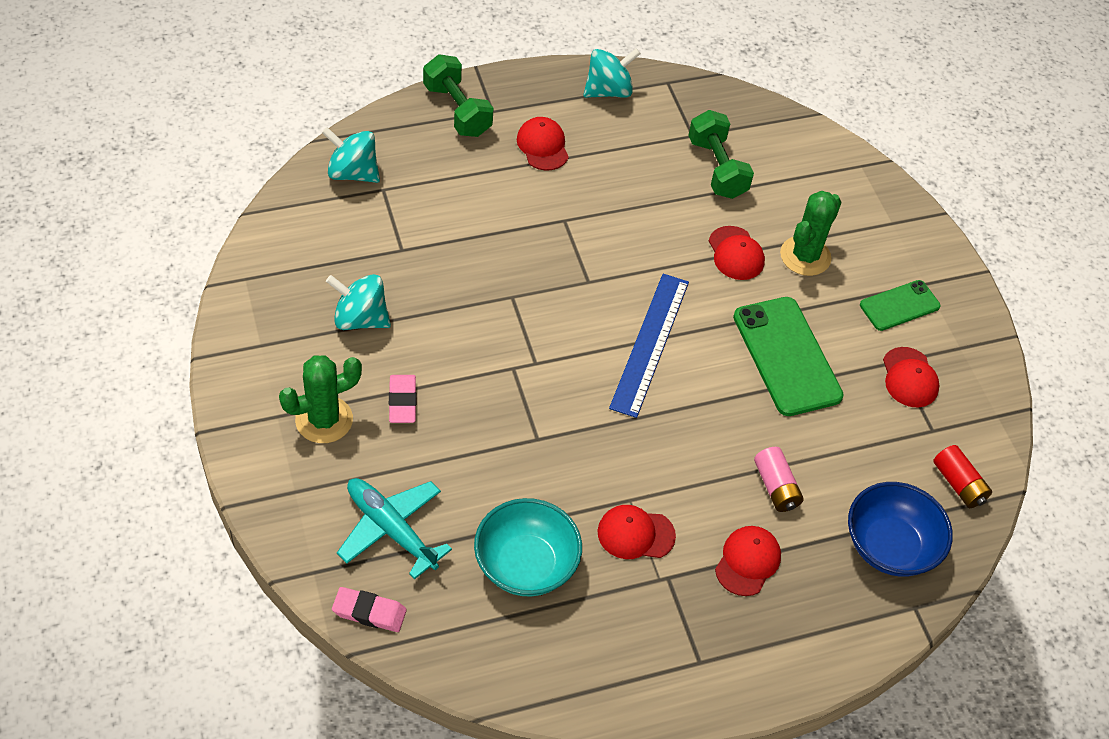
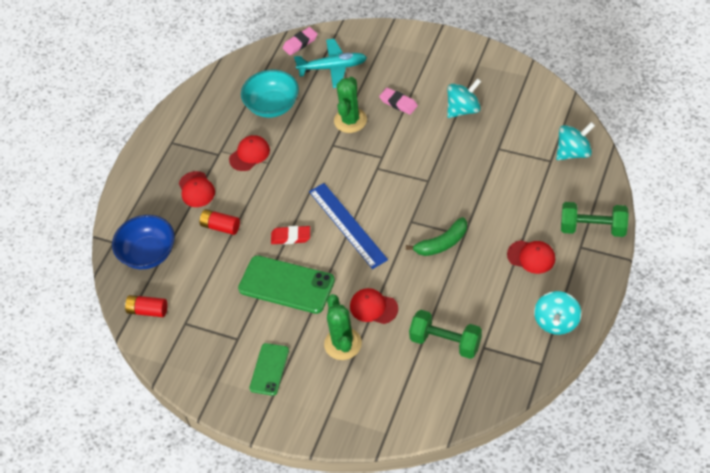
camera: 140 degrees right, 0 degrees up
(324, 420) = (412, 69): green cactus -> green cactus (350, 120)
(594, 234) = (442, 243): none -> green banana
(720, 394) = (291, 237): none -> red eraser
(776, 487) = (220, 227): pink battery -> red battery
(909, 377) = (222, 337): red cap -> none

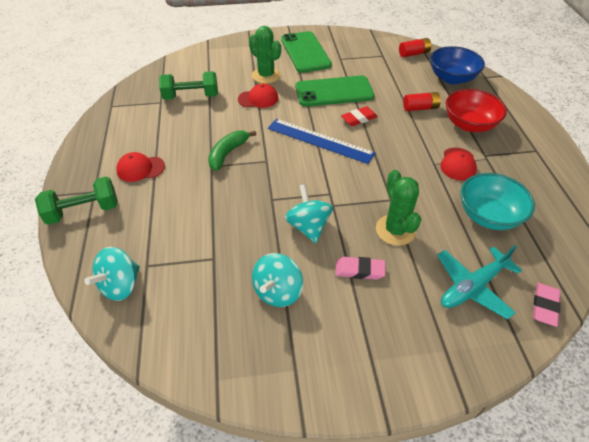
camera: 145 degrees right, 5 degrees down
(196, 189) = (469, 124): red cap -> red bowl
(269, 369) = (305, 52): green phone -> green phone, size x1.71
(556, 322) = (105, 132): turquoise spinning top -> turquoise spinning top (308, 226)

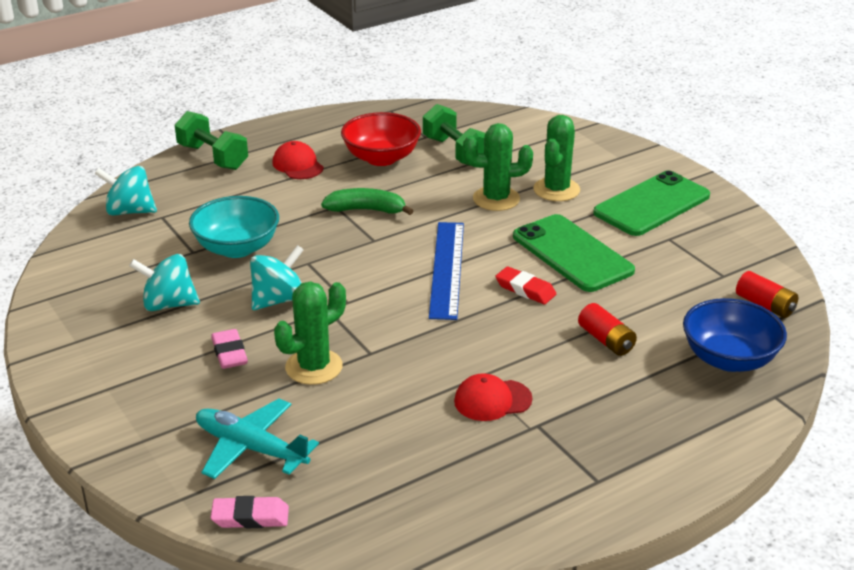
camera: 65 degrees right, 15 degrees down
(258, 99) = (496, 199): red cap -> green cactus
(469, 124) = (606, 397): red bowl -> red bowl (381, 158)
(488, 216) = (396, 445): turquoise bowl -> turquoise bowl (237, 248)

